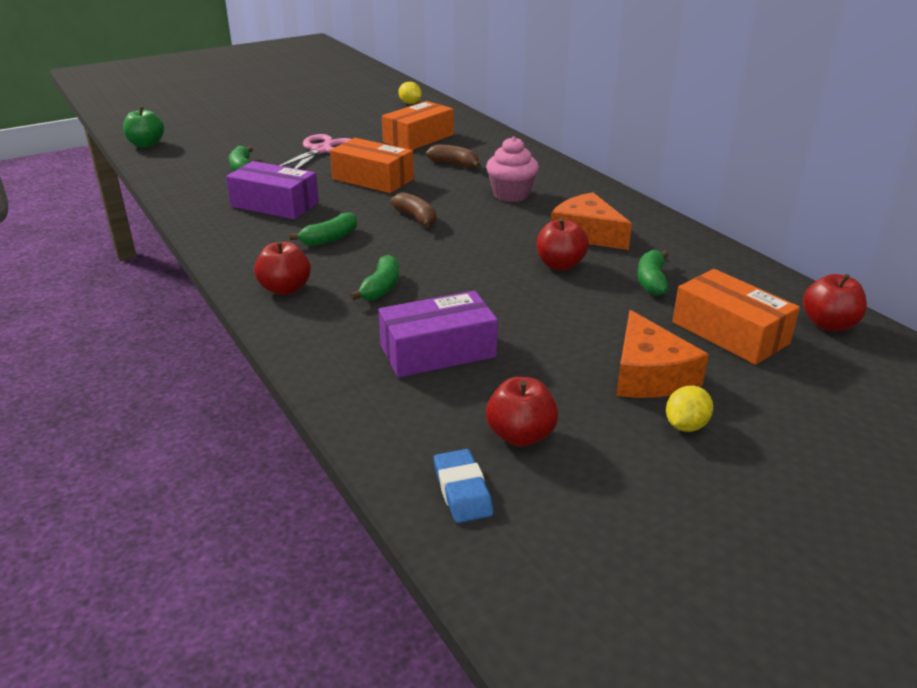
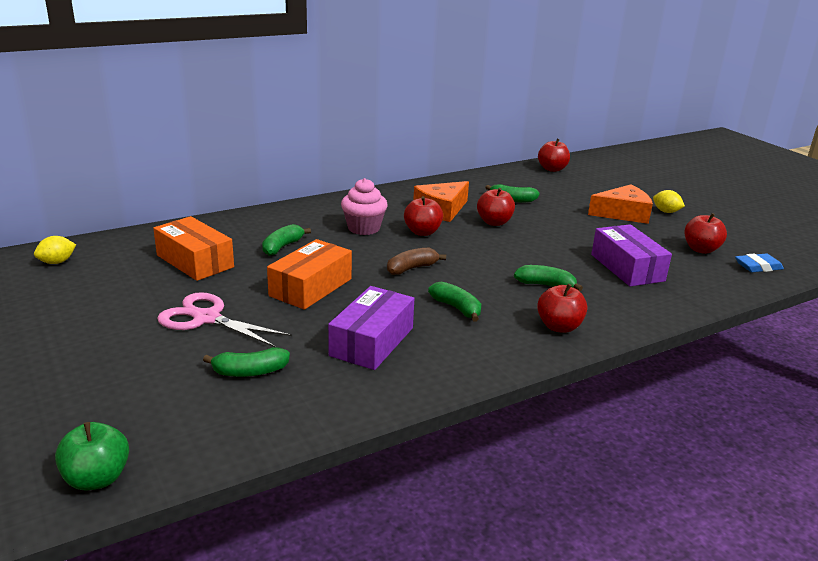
camera: 90 degrees left, 5 degrees down
(454, 164) = (282, 247): brown banana -> green banana
(511, 223) = (422, 232): none -> red apple
(730, 333) = (569, 190): orange box -> none

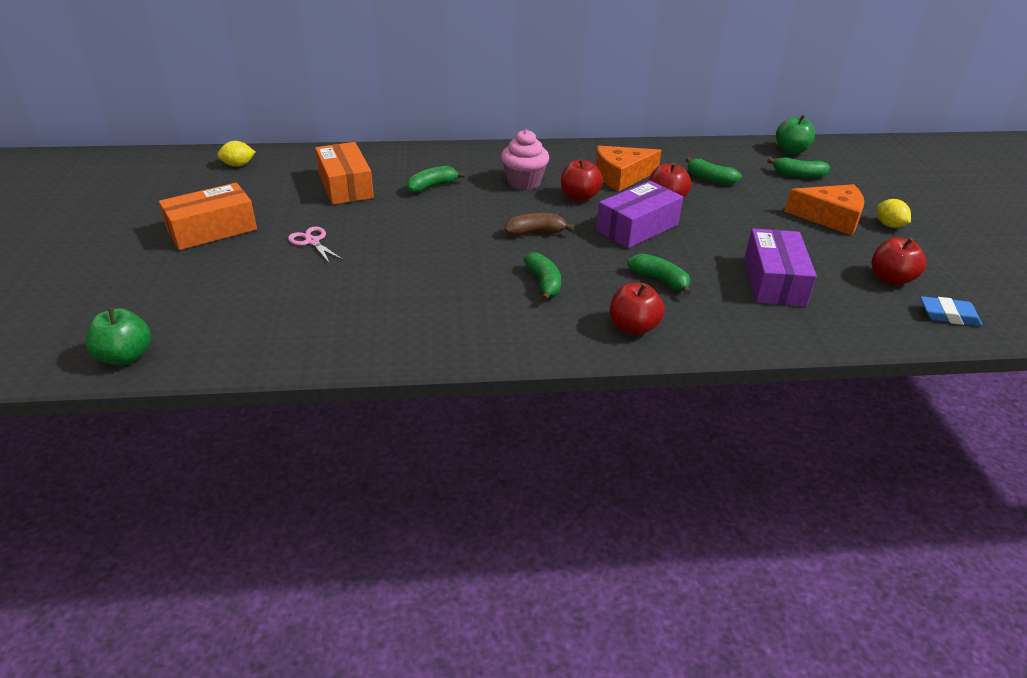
camera: 25 degrees right, 10 degrees up
(207, 318) = (312, 241): pink scissors -> pink scissors, size x0.58
(250, 372) = (307, 299): green banana -> green banana (798, 175)
(310, 287) = (424, 231): orange box -> orange box (212, 230)
(372, 341) = (434, 297): purple box -> purple box (637, 227)
(552, 169) = (791, 151): red apple -> green apple

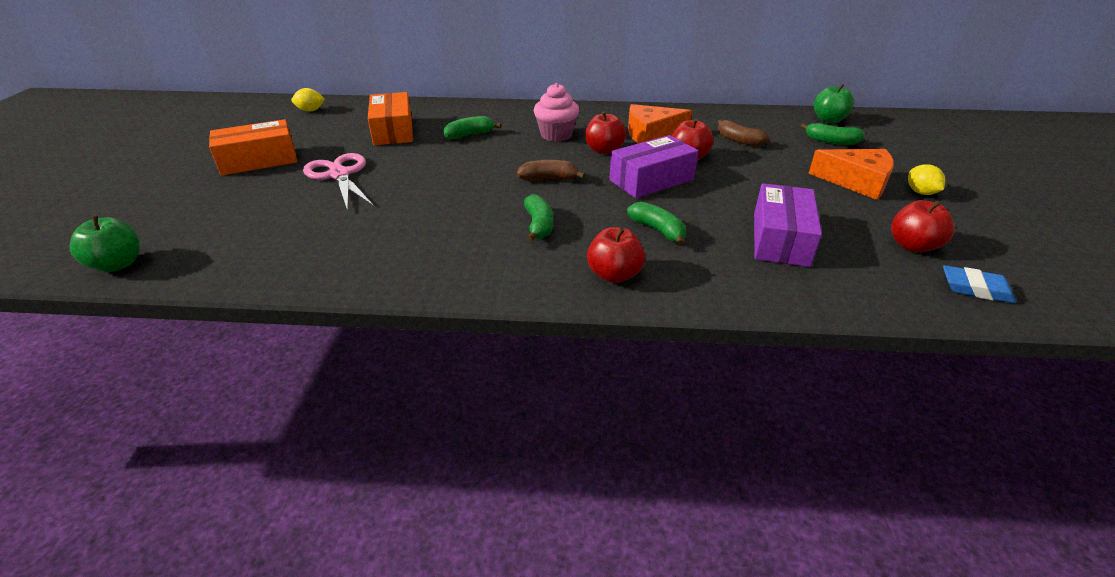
camera: 10 degrees right, 0 degrees up
(312, 241) = (339, 175): pink scissors -> pink scissors, size x1.73
(710, 179) = (739, 140): green banana -> brown banana

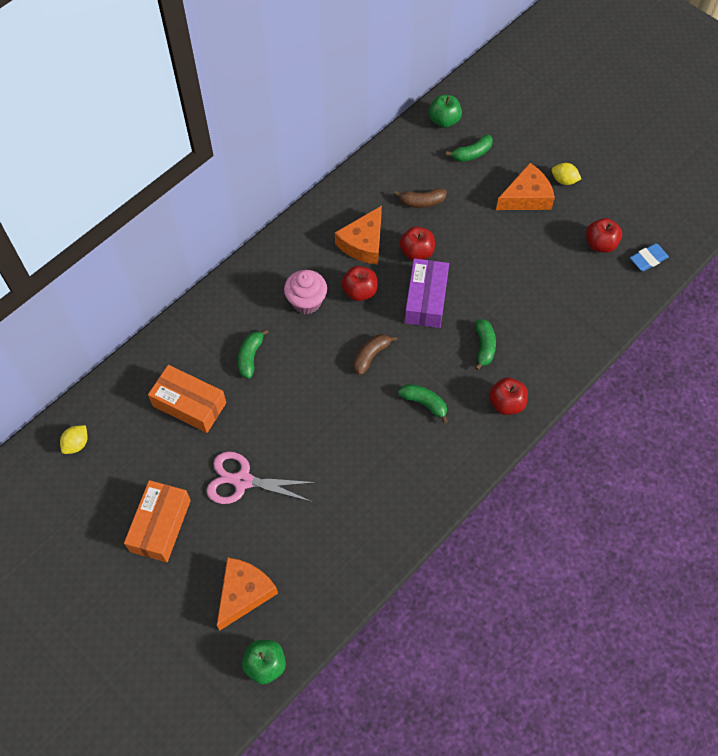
camera: 50 degrees left, 25 degrees up
(208, 220) = (244, 593): none -> orange cheese
(658, 230) = (484, 346): green banana -> green banana turned 90 degrees clockwise
(780, 239) = (543, 296): purple box -> none

